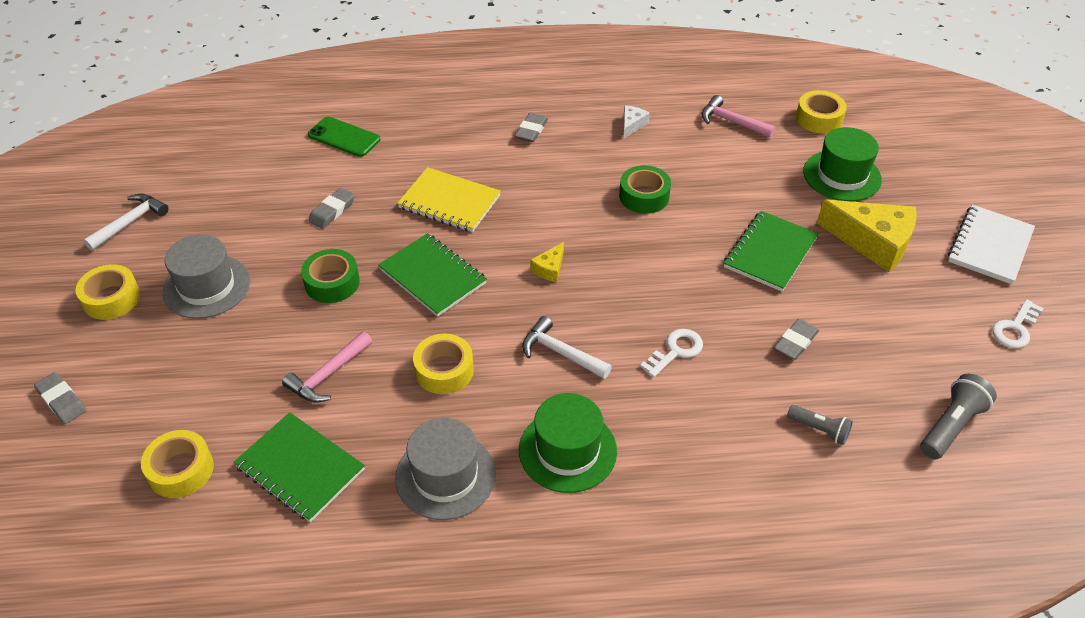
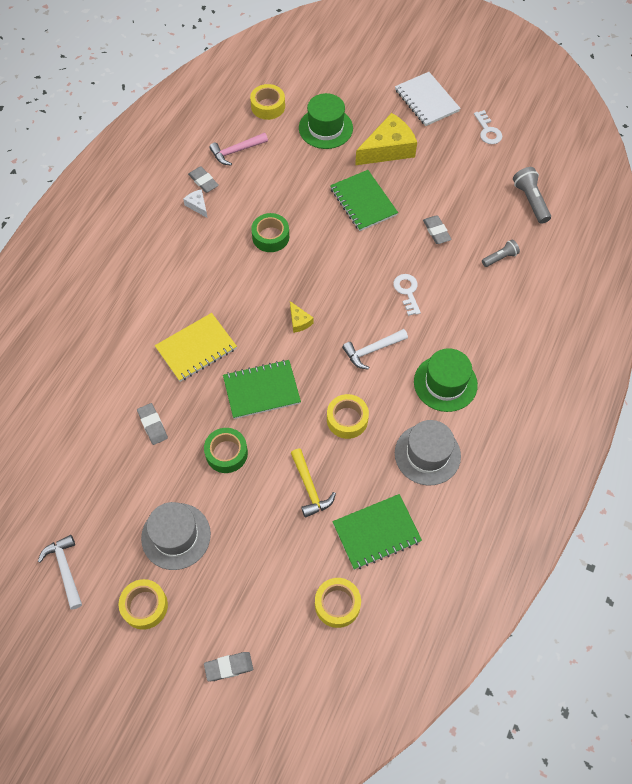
camera: 60 degrees left, 15 degrees up
(328, 375) = (310, 488): pink hammer -> yellow hammer
(344, 137) = (74, 385): green phone -> none
(531, 130) = (158, 265): grey eraser -> grey eraser (203, 181)

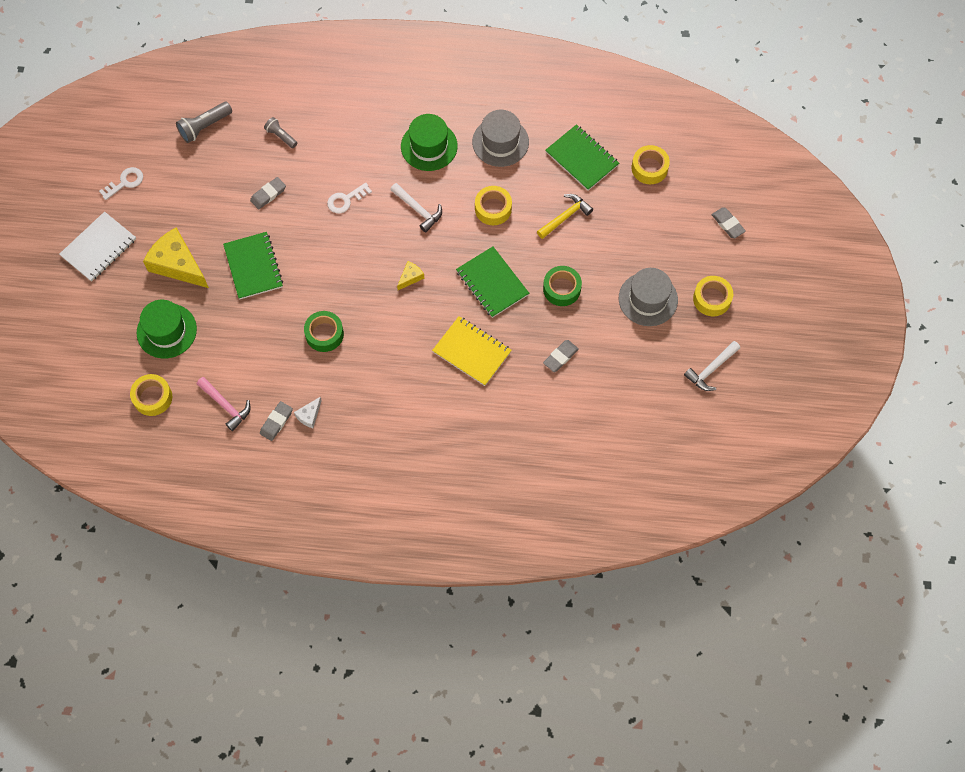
camera: 110 degrees left, 5 degrees up
(363, 202) = (253, 266): green notebook -> green notebook turned 60 degrees counterclockwise

